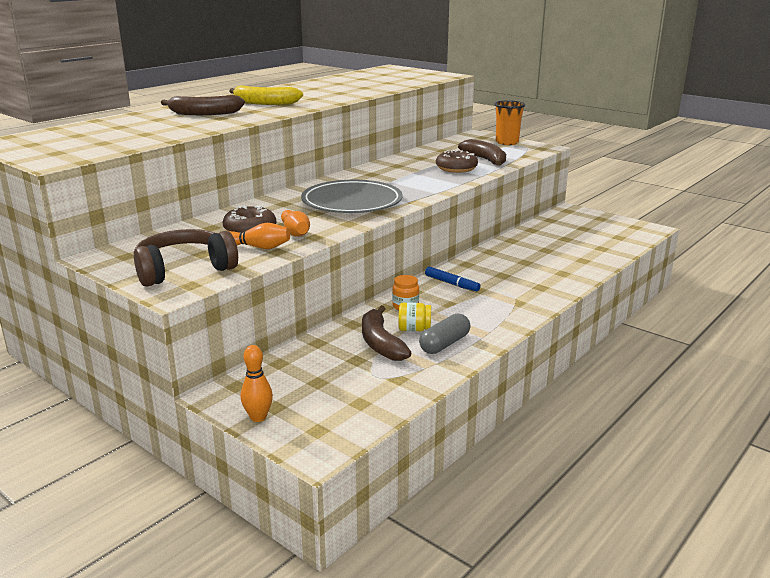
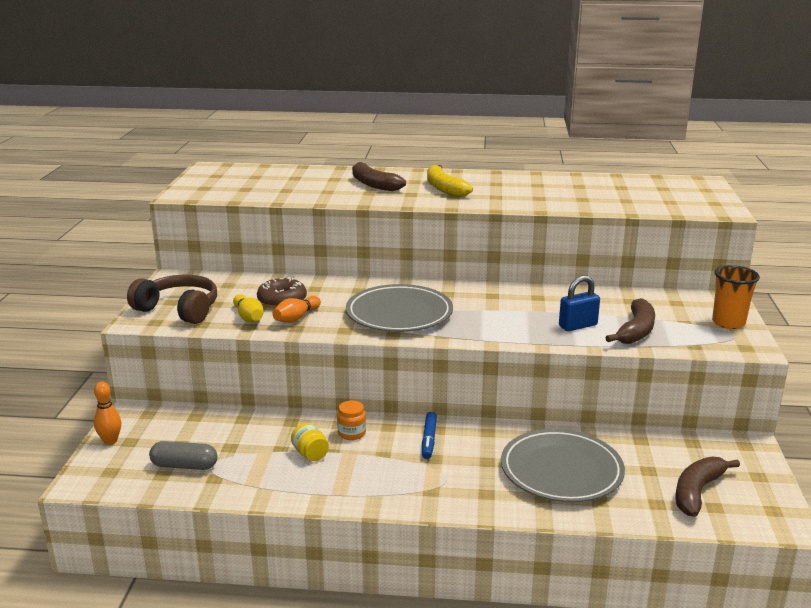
camera: 55 degrees right, 0 degrees up
(259, 247) = (248, 317): orange bowling pin -> yellow bowling pin
(380, 343) = (268, 447): brown banana -> brown banana (697, 492)
(444, 344) = (297, 479): grey capsule -> grey capsule (184, 466)
(456, 168) = (578, 326): brown donut -> blue padlock
(539, 259) = (561, 471): none -> grey plate

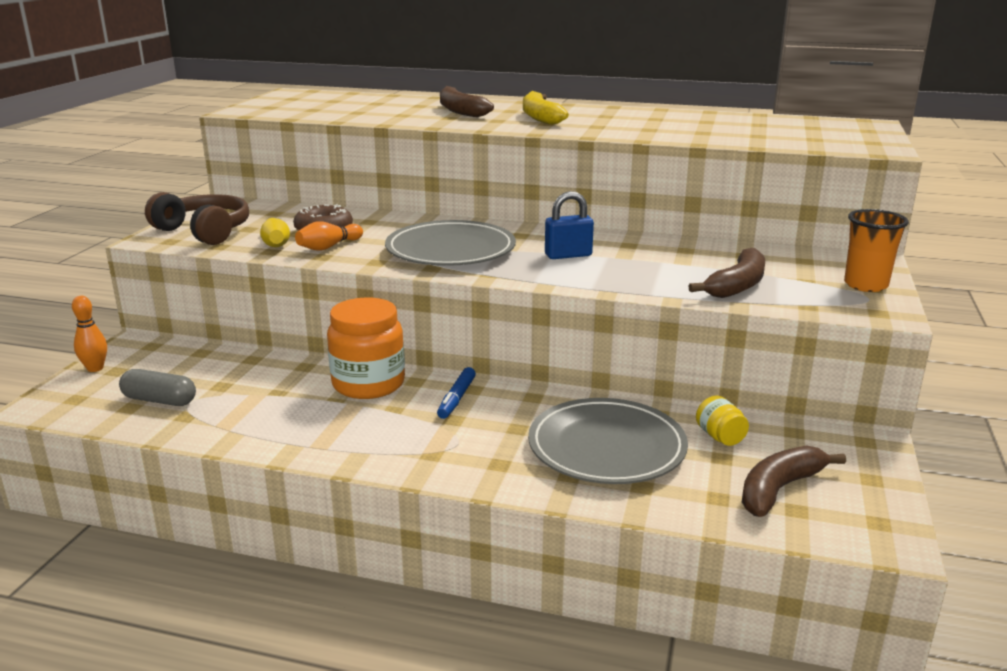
camera: 10 degrees right, 0 degrees up
(310, 454) = (309, 401): yellow jar -> yellow jar (720, 437)
(352, 433) = (368, 384): orange jar -> orange jar, size x2.13
(578, 326) = (664, 275): blue padlock -> blue padlock (568, 255)

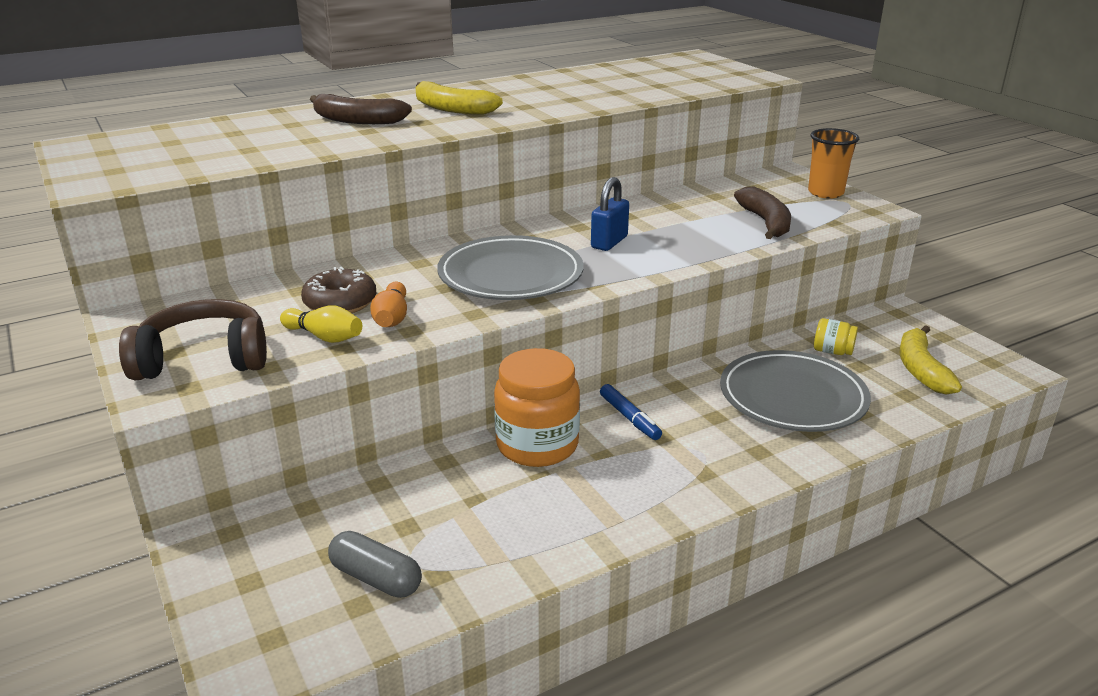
camera: 45 degrees left, 5 degrees up
(95, 368) = (217, 594): orange bowling pin -> none
(159, 400) = (376, 578): grey capsule -> grey capsule turned 60 degrees clockwise
(779, 489) = (920, 369): brown banana -> yellow banana

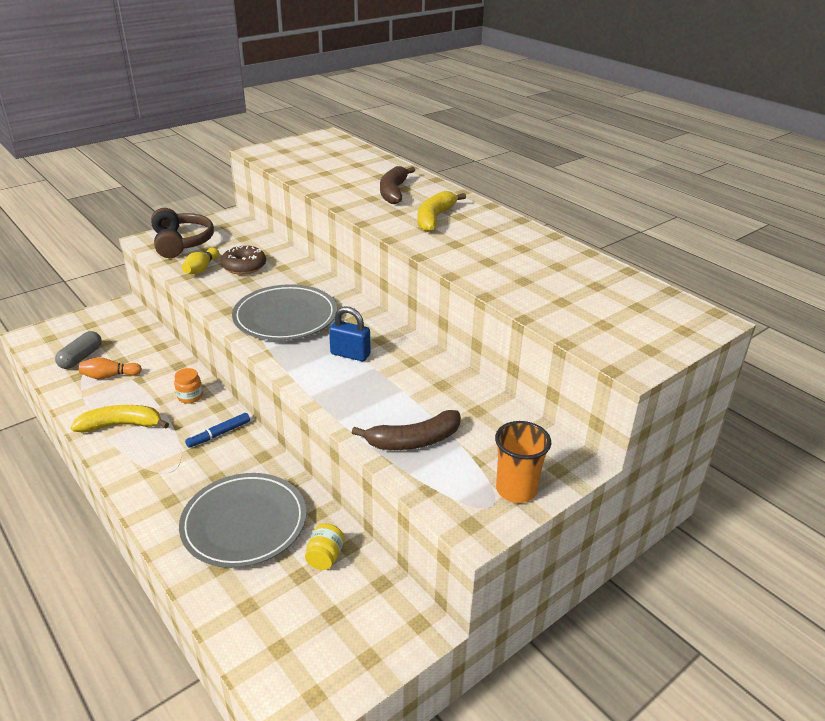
camera: 80 degrees right, 5 degrees up
(391, 318) = (223, 284): orange bowling pin -> orange bowling pin (109, 376)
(537, 445) = (190, 397): orange jar -> orange jar, size x0.47
(920, 369) = (294, 624): yellow banana -> yellow banana (122, 425)

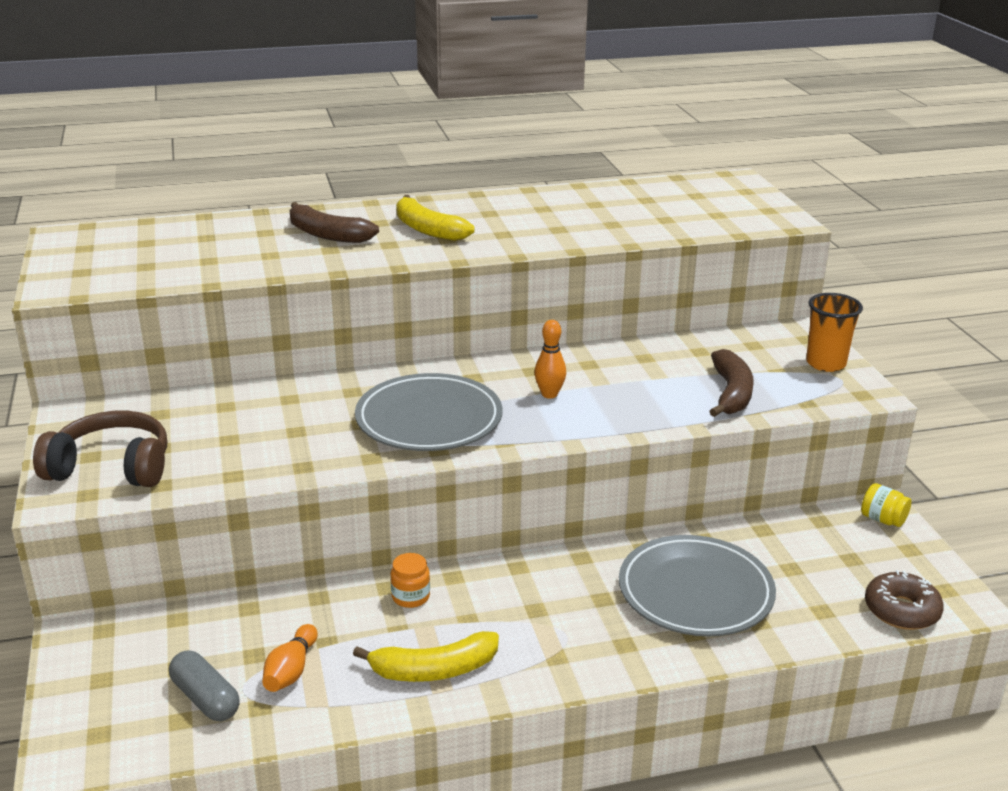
camera: 65 degrees left, 5 degrees down
(122, 425) = (434, 670): yellow banana -> yellow banana turned 120 degrees counterclockwise
(201, 269) = (224, 461): yellow bowling pin -> none
(219, 434) = (515, 584): blue marker -> none
(244, 266) = (255, 426): brown donut -> brown donut (901, 610)
(325, 557) = (772, 547): yellow jar -> yellow jar (882, 519)
(350, 354) = (549, 394): blue padlock -> orange bowling pin

